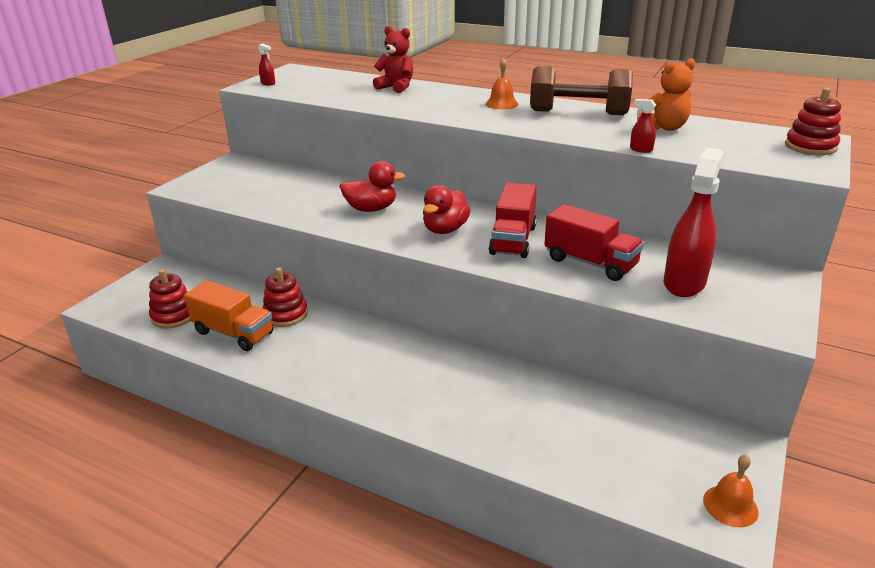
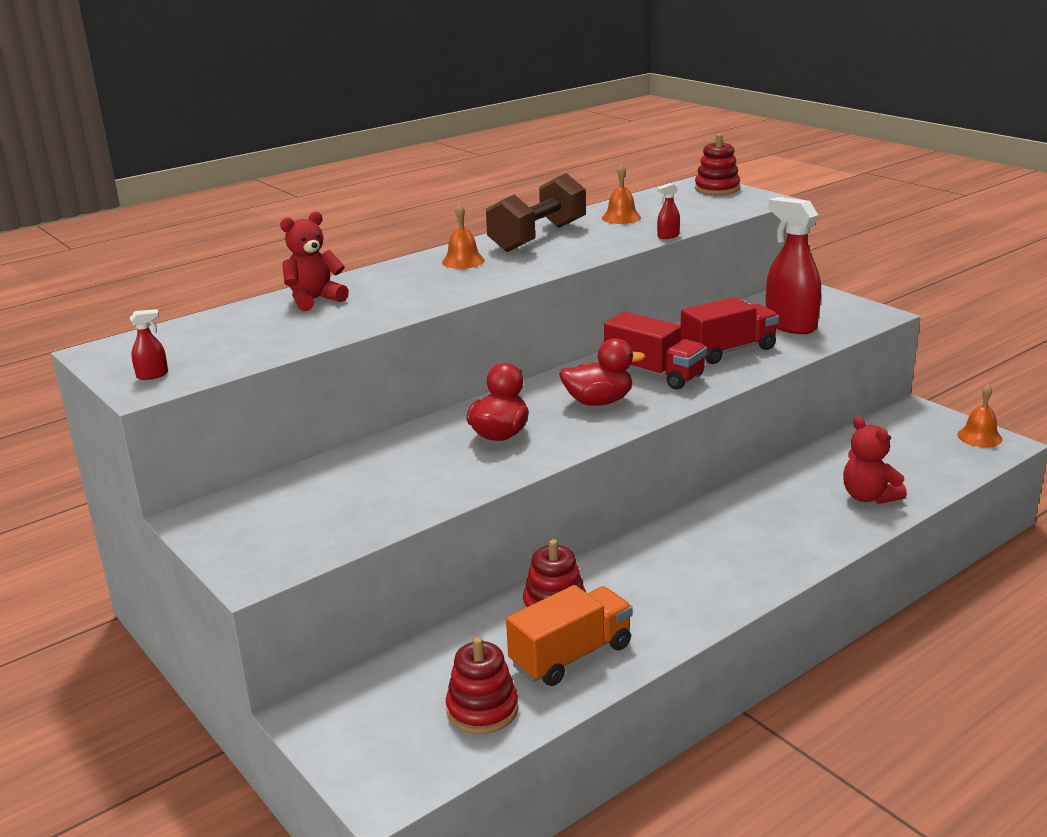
camera: 65 degrees left, 5 degrees down
(445, 229) = (598, 402): red duck -> red duck turned 60 degrees counterclockwise
(527, 436) = (868, 497): none -> red teddy bear
(664, 128) = (621, 217): orange teddy bear -> orange bell

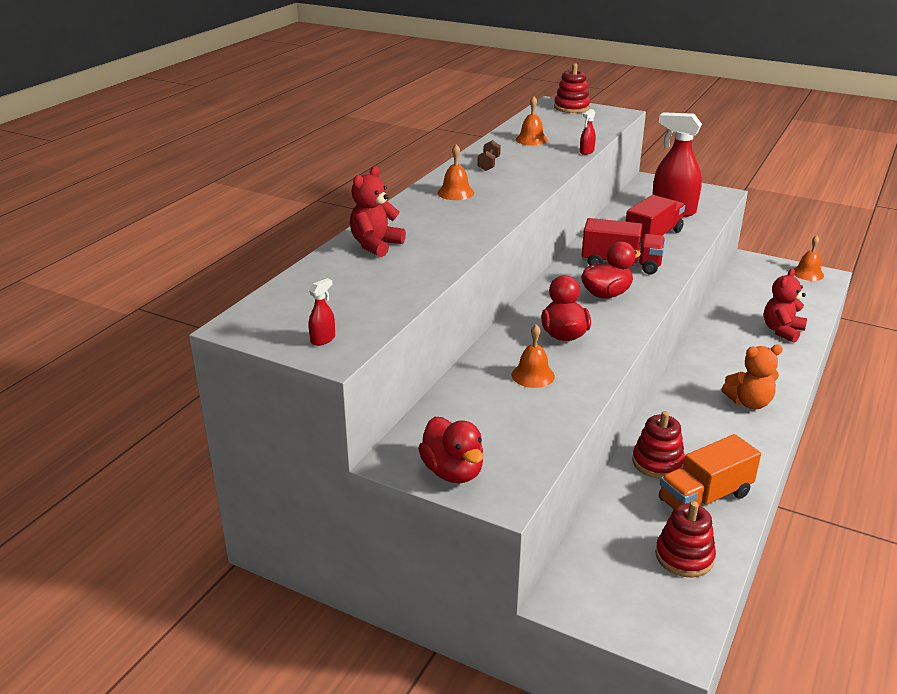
camera: 25 degrees left, 5 degrees up
(233, 540) = (453, 472): none -> red duck
(419, 468) = (533, 375): none -> orange bell
(538, 237) = (488, 164): brown dumbbell -> brown dumbbell, size x0.42
(571, 655) = (704, 497): orange truck -> orange truck turned 150 degrees counterclockwise
(736, 568) = (749, 402): none -> orange teddy bear
(868, 497) = (782, 331): red teddy bear -> red teddy bear turned 90 degrees clockwise

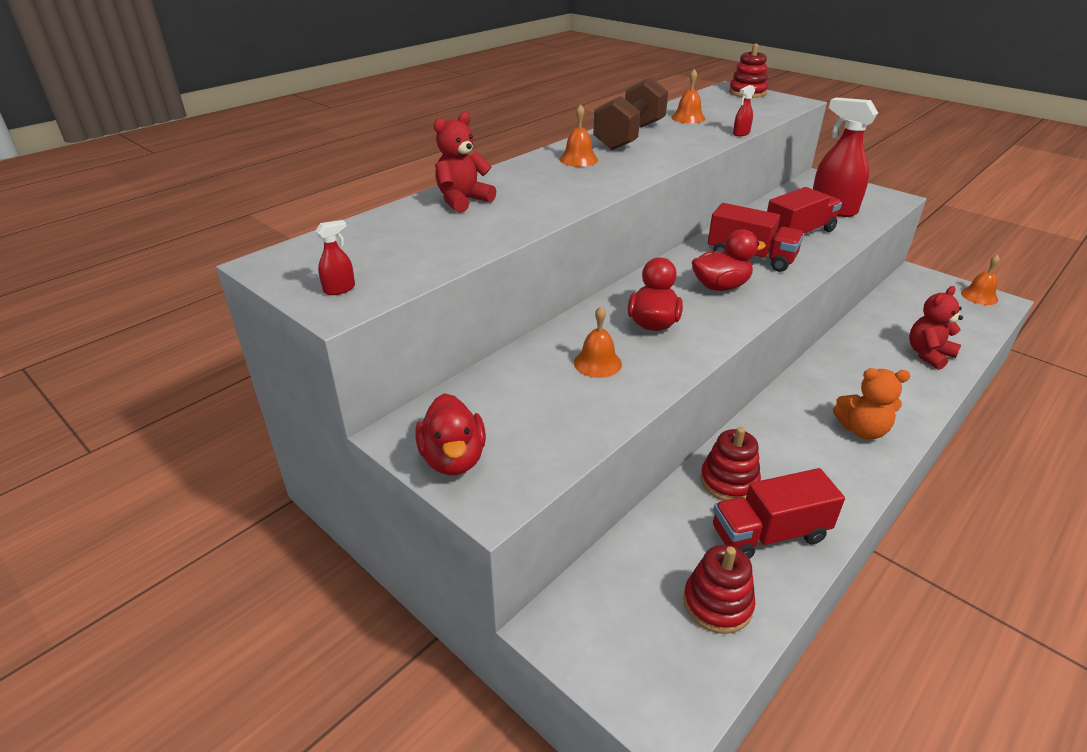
camera: 15 degrees right, 5 degrees up
(488, 164) = (630, 136): brown dumbbell -> brown dumbbell, size x2.36
(704, 497) = (769, 534): orange truck -> red truck

